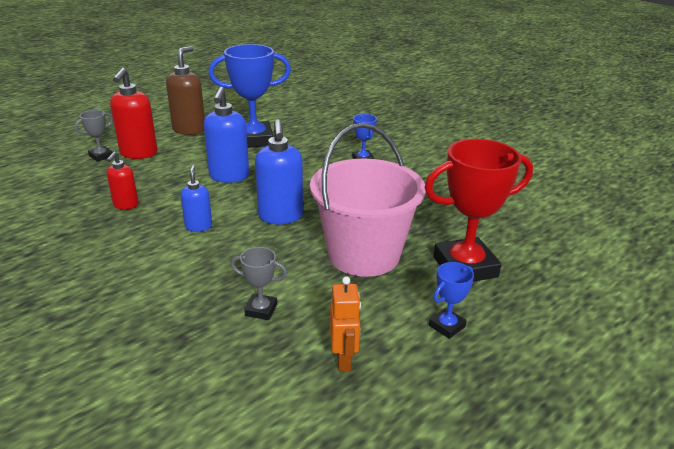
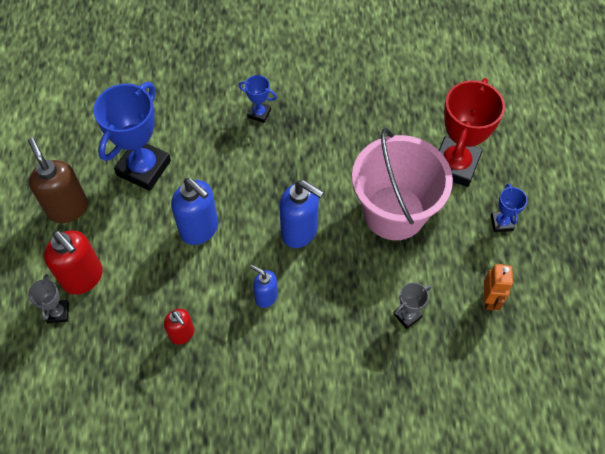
camera: 50 degrees left, 30 degrees up
(344, 360) = (489, 299): orange robot -> orange robot turned 60 degrees clockwise

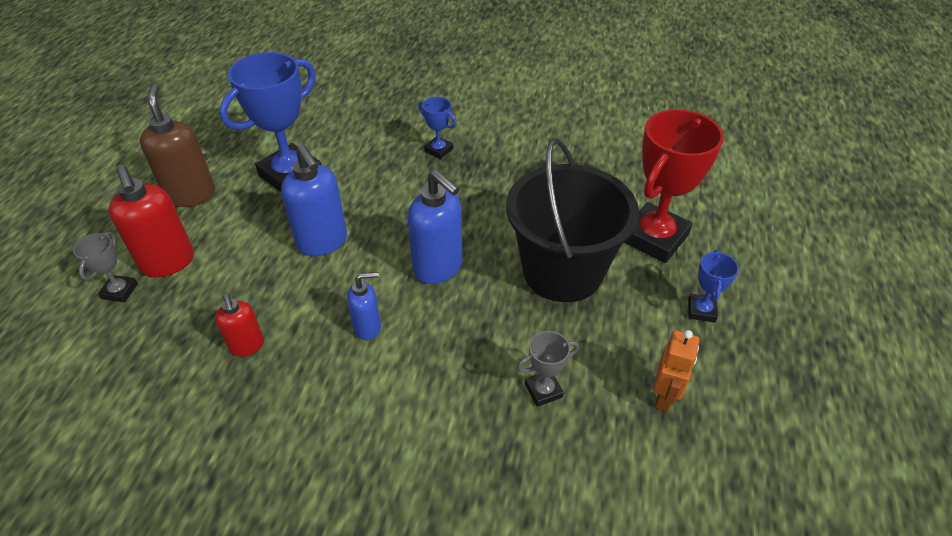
camera: 15 degrees right, 15 degrees down
(266, 297) = (368, 328): blue soap dispenser -> blue soap dispenser turned 120 degrees clockwise
(394, 212) = (562, 271): pink bucket -> black bucket

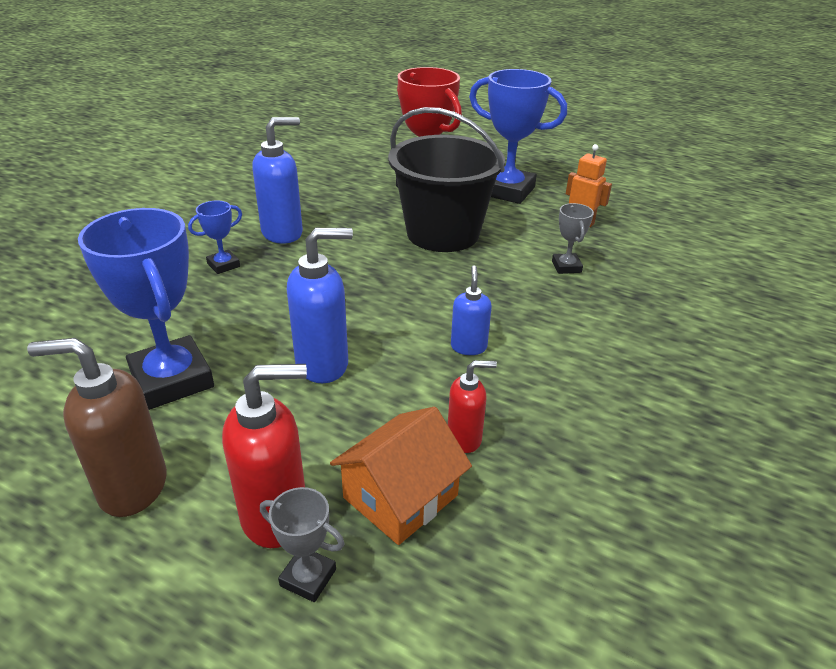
camera: 75 degrees left, 10 degrees down
(185, 320) = (400, 496): none -> orange house
(438, 268) = (406, 293): blue soap dispenser -> blue soap dispenser (283, 233)
(701, 310) = (507, 191): blue trophy -> blue trophy, size x2.12

